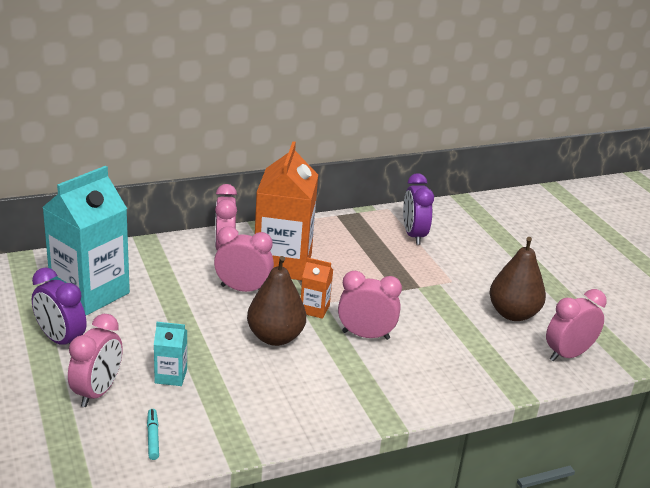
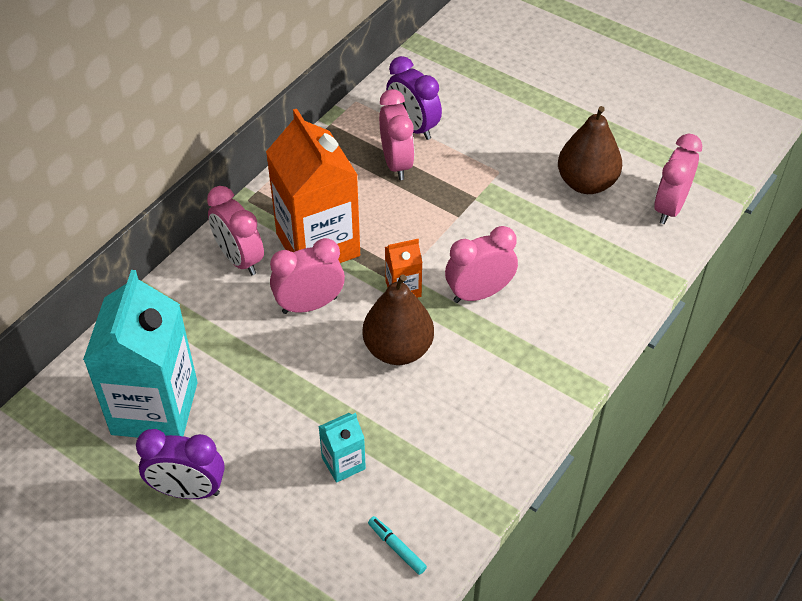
camera: 30 degrees left, 20 degrees up
(97, 392) = (291, 530): pink clock -> pink clock (396, 163)

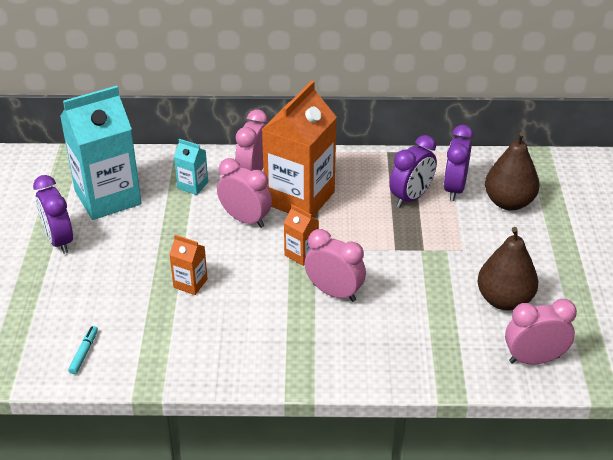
camera: 55 degrees right, 10 degrees down
(343, 463) = (131, 296): turquoise carton -> turquoise carton (193, 185)
(368, 401) = (190, 283): none -> orange carton
(396, 163) = (411, 197): pink clock -> purple clock
(398, 349) = (246, 276): brown pear -> brown pear (508, 202)

